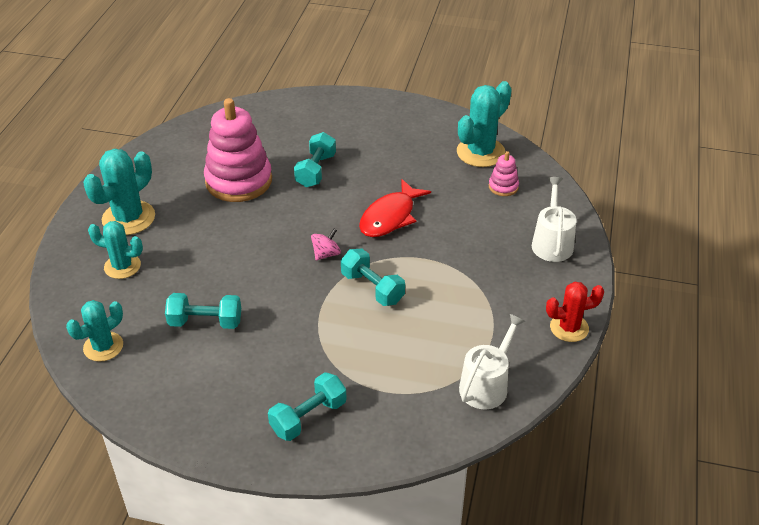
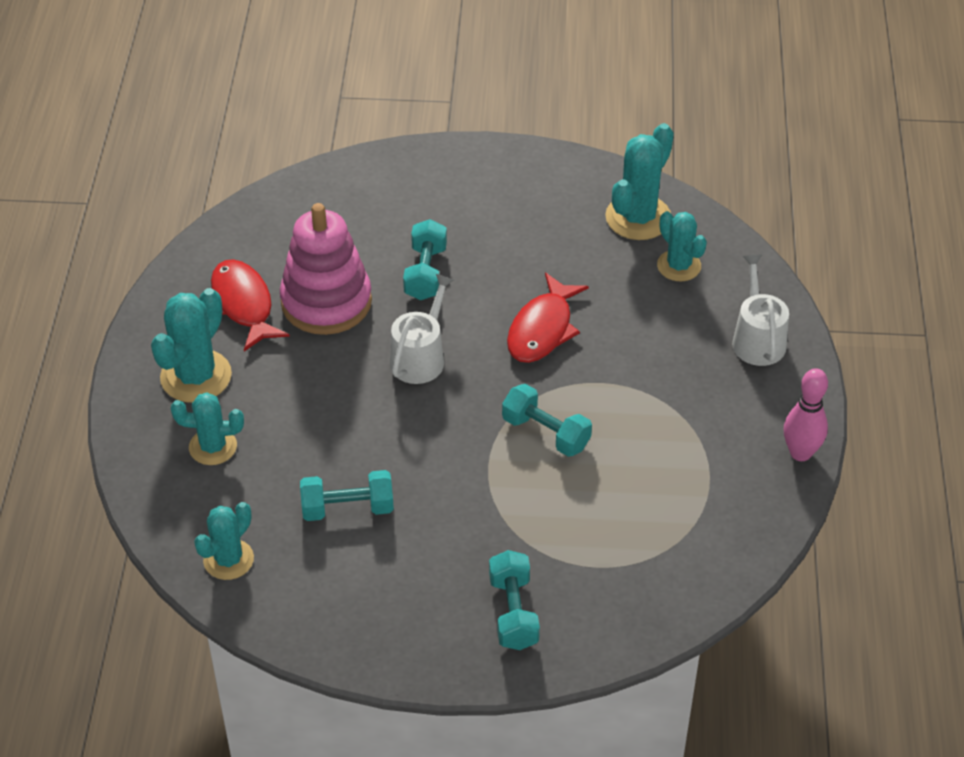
camera: 10 degrees left, 5 degrees up
(179, 176) = (243, 305): none -> red fish
(308, 417) = (513, 612): turquoise dumbbell -> turquoise dumbbell turned 45 degrees counterclockwise
(326, 254) = (474, 393): pink spinning top -> none
(486, 385) = (716, 541): white watering can -> white watering can (420, 357)
(503, 187) = (679, 266): pink stacking toy -> turquoise cactus
(569, 328) = (800, 453): red cactus -> pink bowling pin

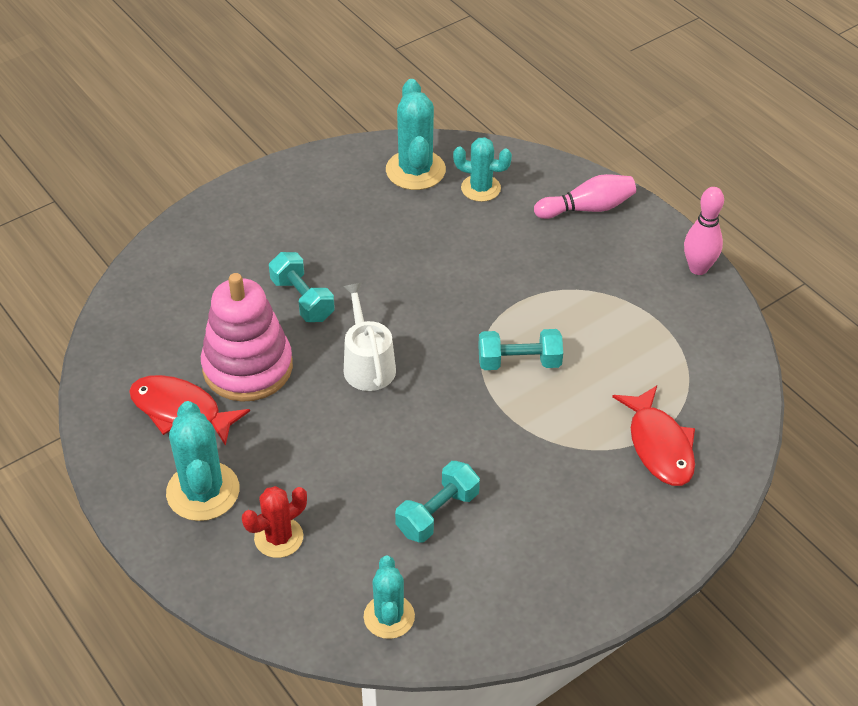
camera: 40 degrees left, 0 degrees up
(213, 447) = (278, 537): turquoise cactus -> red cactus
(513, 612) = (638, 506): turquoise dumbbell -> none
(542, 329) = (435, 289): red fish -> red fish (659, 445)
(757, 339) = (587, 208): white watering can -> pink bowling pin

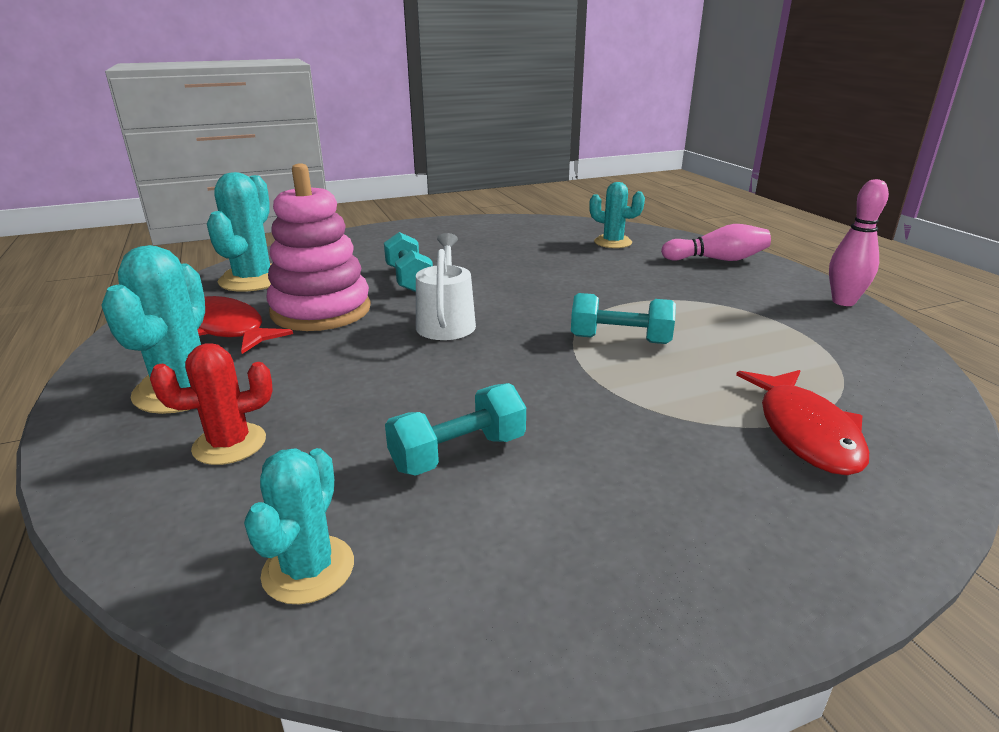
camera: 15 degrees right, 20 degrees down
(415, 170) = (556, 230): turquoise cactus -> turquoise cactus (253, 279)

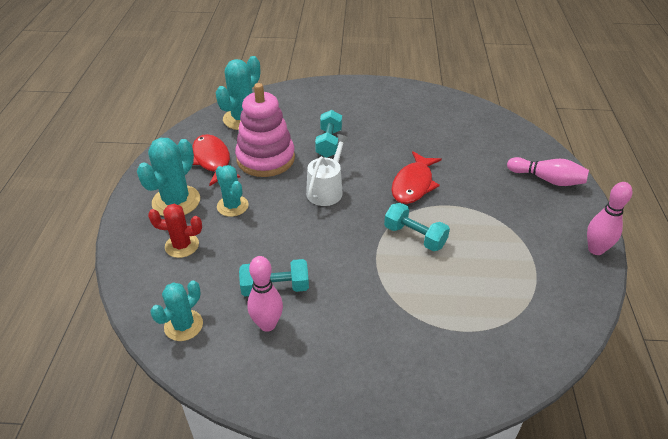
camera: 25 degrees right, 15 degrees up
(487, 510) = (267, 324): none -> pink bowling pin
(613, 242) = (488, 139): turquoise cactus -> turquoise cactus (232, 206)
(805, 431) = (457, 339): red fish -> red fish (413, 184)

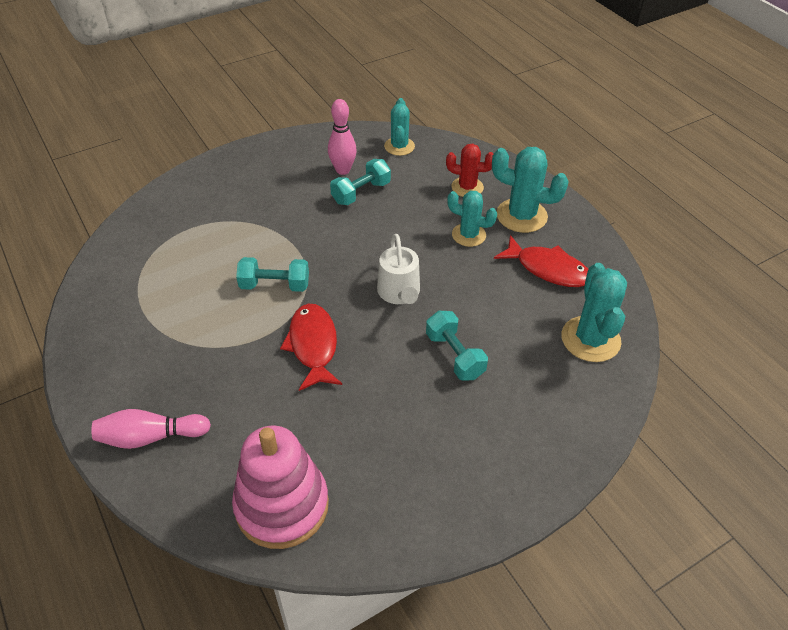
camera: 145 degrees right, 5 degrees up
(176, 201) = (521, 216): turquoise cactus -> turquoise cactus turned 60 degrees counterclockwise
(182, 245) = (467, 187): red cactus -> red cactus turned 45 degrees clockwise
(265, 159) = (499, 298): pink stacking toy -> pink stacking toy (282, 505)
(595, 249) = (78, 357): pink bowling pin -> none

